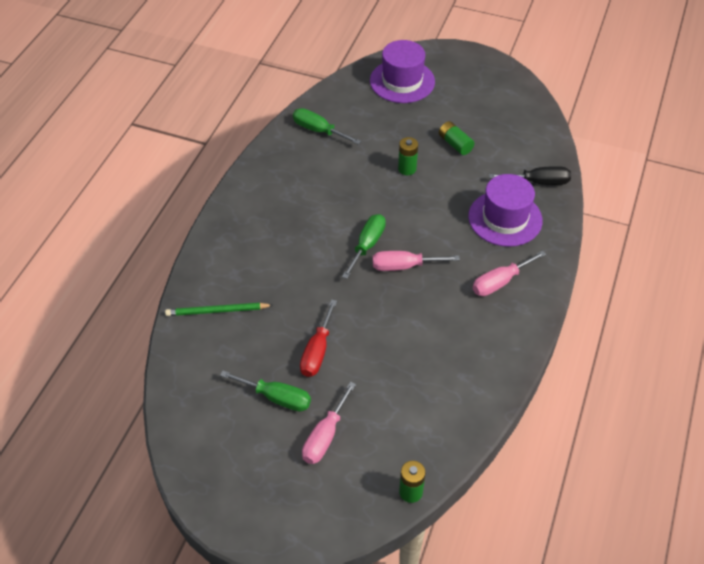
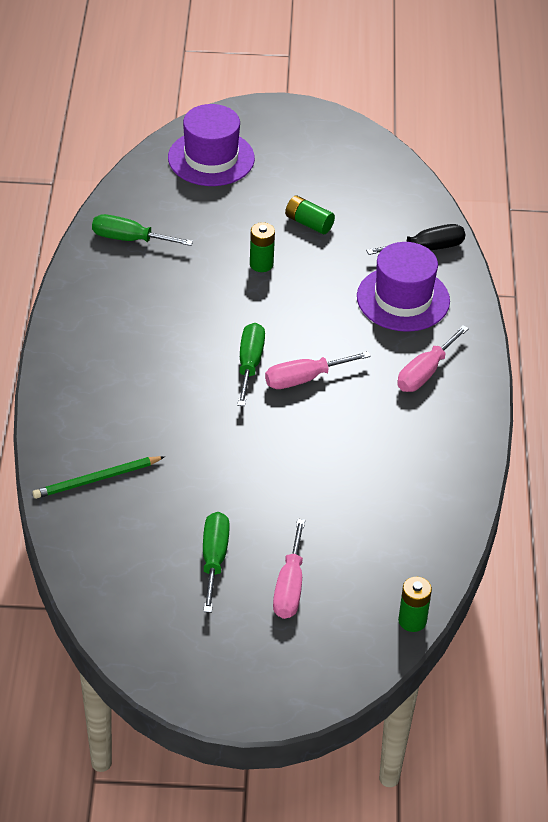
camera: 20 degrees left, 5 degrees down
(276, 398) = (214, 559): green screwdriver -> green screwdriver turned 90 degrees counterclockwise
(317, 351) = (240, 497): red screwdriver -> none

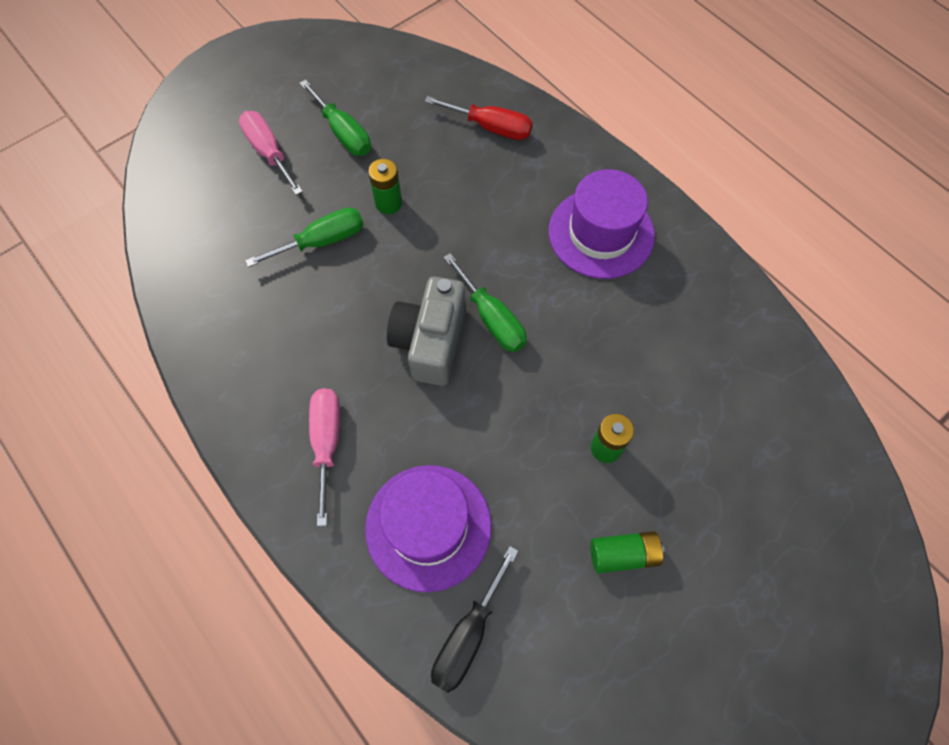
camera: 140 degrees right, 20 degrees up
(96, 479) = (491, 127): green pencil -> red screwdriver
(129, 239) = (751, 369): green screwdriver -> green screwdriver (322, 241)
(211, 158) = (823, 562): purple hat -> purple hat (601, 233)
(304, 379) = (430, 342): pink screwdriver -> grey camera
(412, 620) = (153, 192): green battery -> green battery (388, 203)

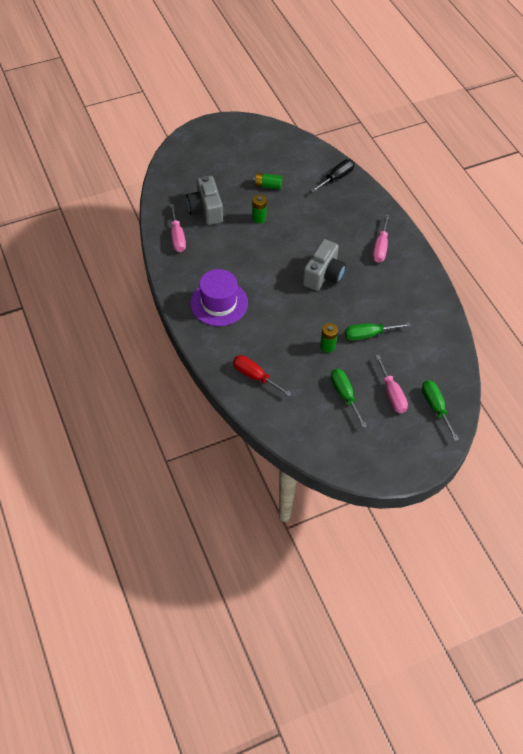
camera: 165 degrees left, 10 degrees down
(428, 527) = (343, 211): purple hat -> none
(492, 318) = (290, 278): green screwdriver -> green screwdriver (435, 407)
(726, 438) = (206, 210): none -> grey camera
(746, 351) = (177, 237): none -> pink screwdriver

